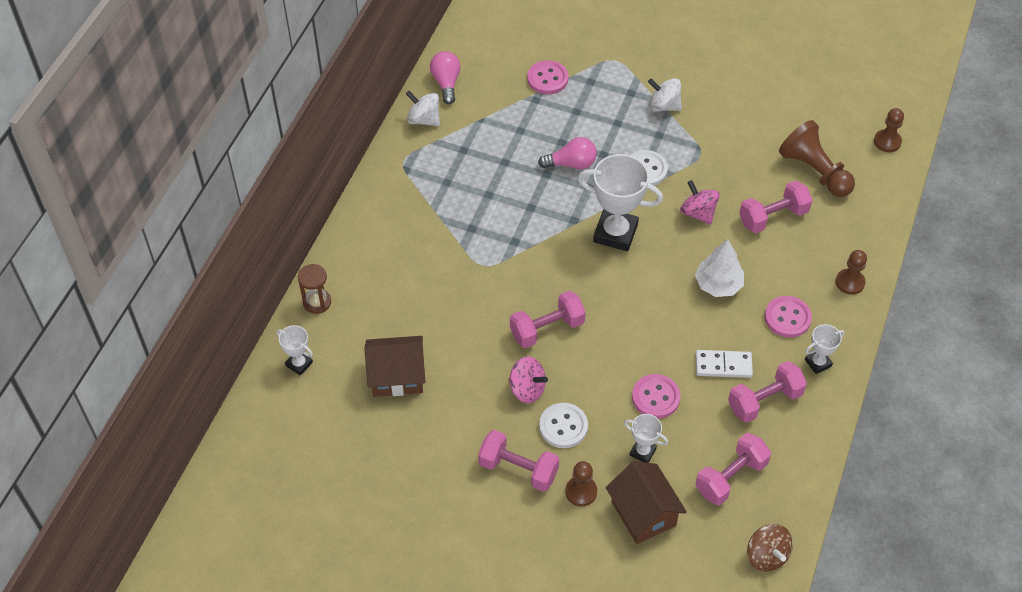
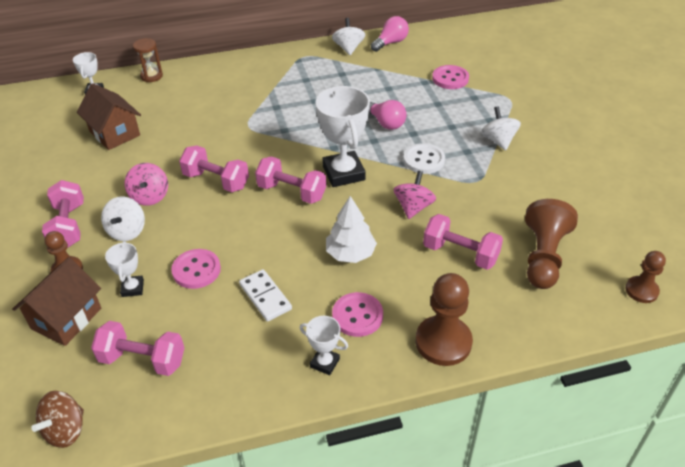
camera: 55 degrees right, 10 degrees down
(563, 426) = (127, 231): white button -> white spinning top
(764, 401) = (248, 343): pink dumbbell -> pink dumbbell (291, 192)
(850, 282) = (443, 342): brown pawn -> brown pawn, size x1.67

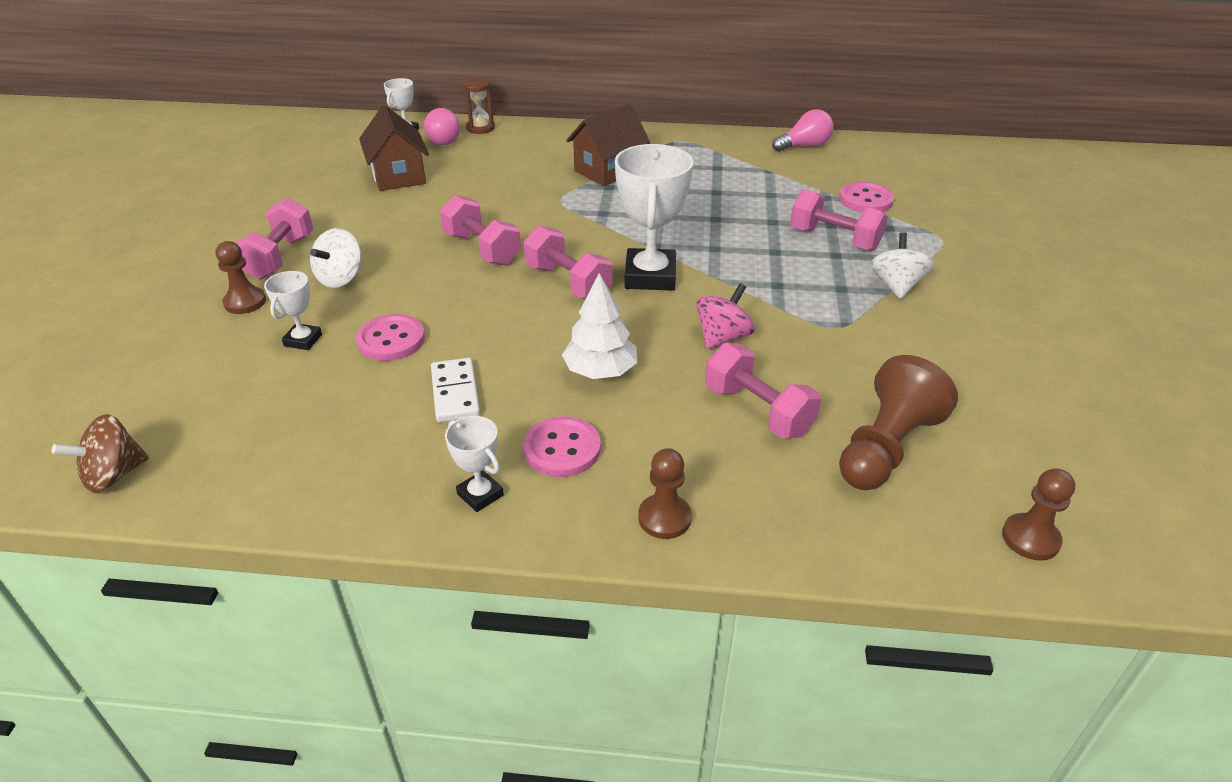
camera: 20 degrees right, 5 degrees down
(66, 318) = (206, 352): brown house -> brown house (608, 170)
(143, 359) = (258, 422): pink dumbbell -> pink dumbbell (834, 239)
(150, 196) = (392, 248): pink spinning top -> none
(348, 48) = (743, 142): white spinning top -> none
(385, 123) = (743, 232): pink light bulb -> pink light bulb (442, 139)
(424, 160) = (771, 285): white button -> none
(443, 342) = (664, 518): brown pawn -> brown pawn, size x0.60

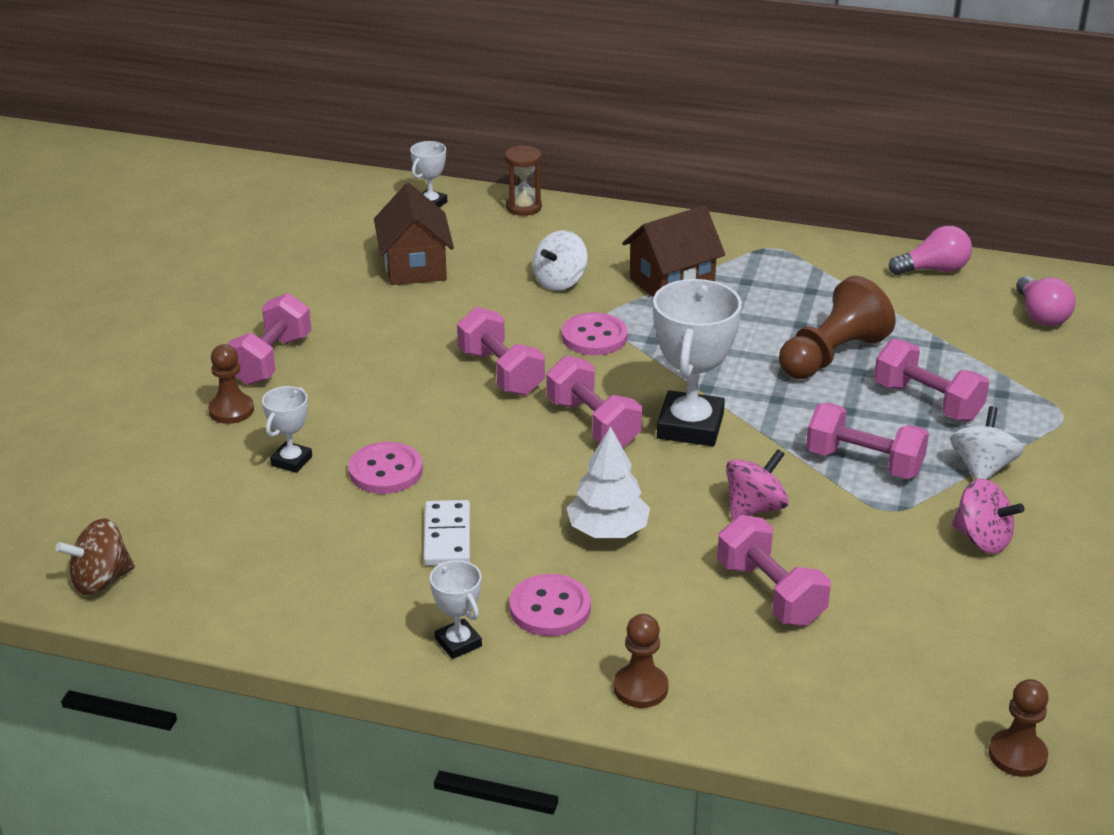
camera: 10 degrees right, 5 degrees down
(340, 278) = (336, 392): white spinning top -> white spinning top (560, 281)
(442, 139) = (473, 220): pink light bulb -> pink light bulb (1040, 315)
(801, 291) = (864, 463): none -> pink dumbbell
(865, 200) = (986, 353): pink button -> pink button (594, 337)
(886, 448) = (898, 648): brown pawn -> brown pawn (832, 355)
(919, 343) = (982, 539): none -> pink spinning top

